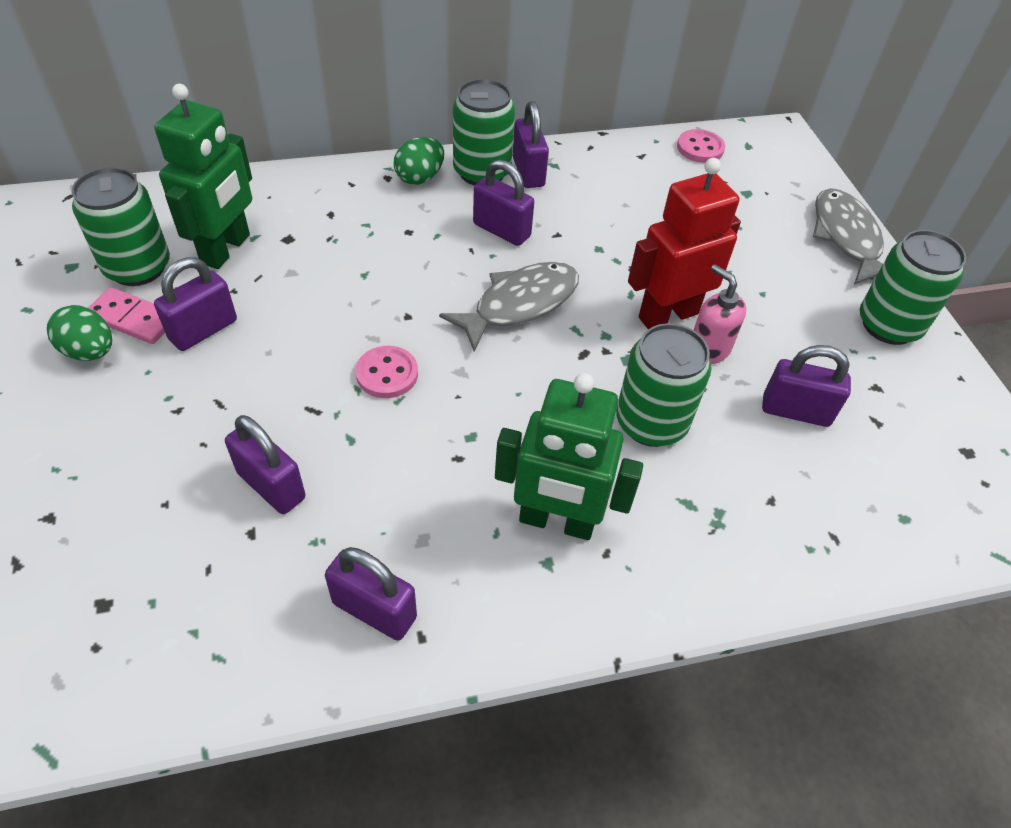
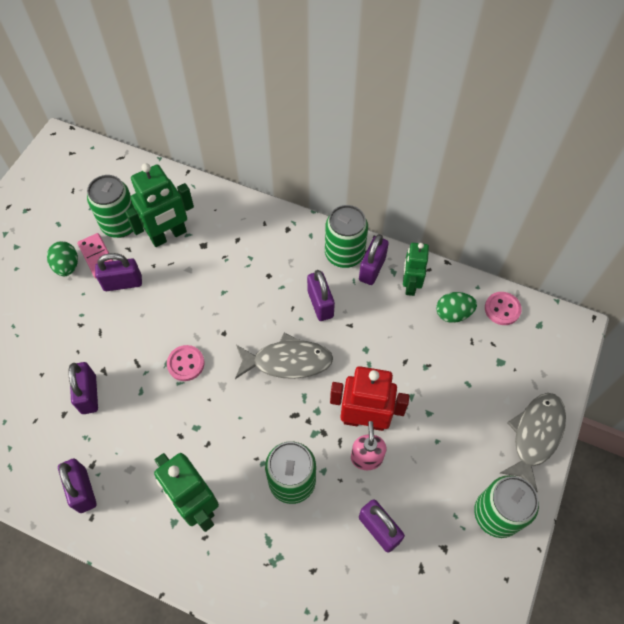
camera: 40 degrees right, 10 degrees up
(420, 178) = (305, 239): green egg -> green egg (453, 314)
(585, 168) = (410, 285): none -> green robot

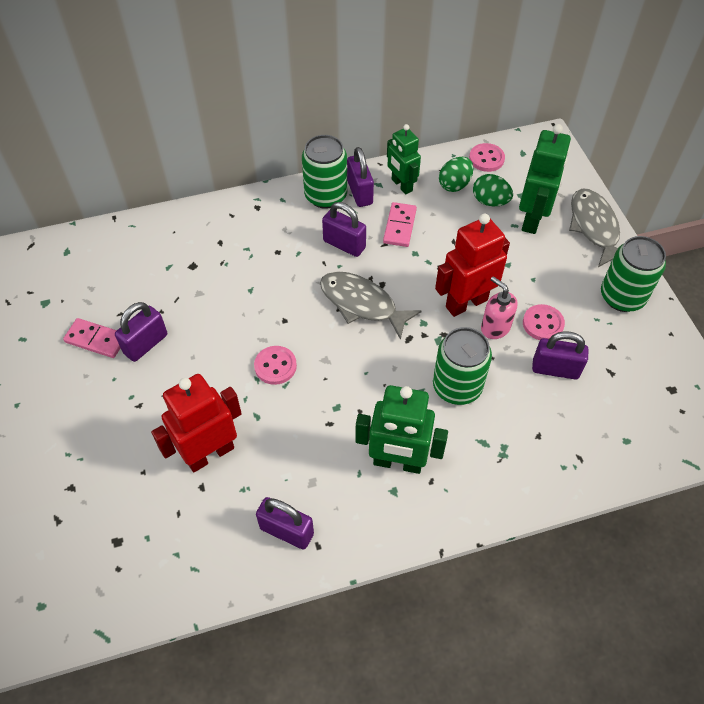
camera: 40 degrees left, 5 degrees down
(67, 266) = (72, 367): green egg -> green egg (490, 201)
(89, 394) = (209, 453): purple padlock -> red robot
(120, 224) = (91, 299): green can -> none
(168, 236) = (151, 278): green robot -> green robot (532, 219)
(288, 361) = (362, 304): grey fish -> grey fish turned 105 degrees counterclockwise
(375, 319) = (400, 226): none -> pink domino
(407, 484) = (543, 324): none -> pink button

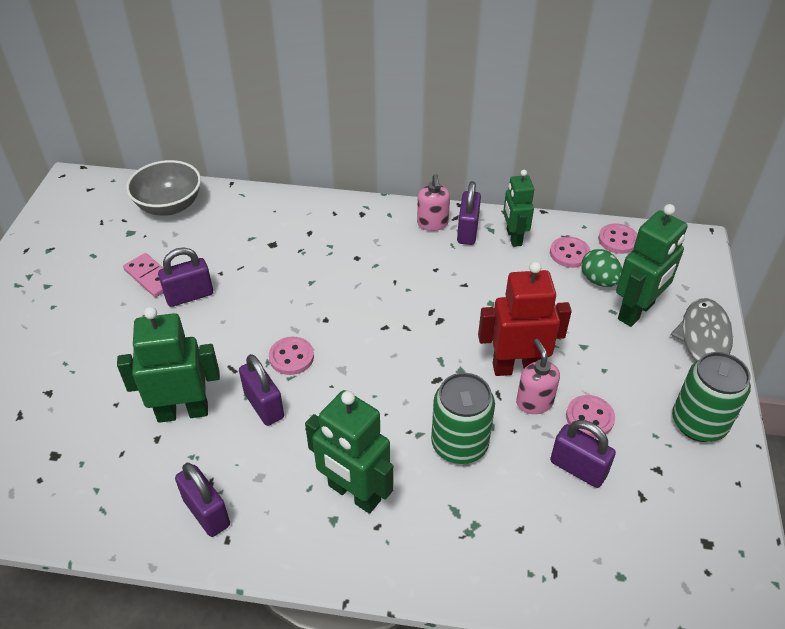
camera: 25 degrees right, 10 degrees down
(67, 261) = (169, 206): none -> grey bowl
(209, 453) = (183, 411): red robot -> green robot
(325, 196) = (432, 224): green can -> pink soap dispenser
(344, 244) = (424, 272): purple padlock -> purple padlock (264, 405)
(362, 304) = (409, 331): grey fish -> none
(400, 226) = (489, 273): pink domino -> none
(454, 185) = (569, 253): green egg -> pink button

